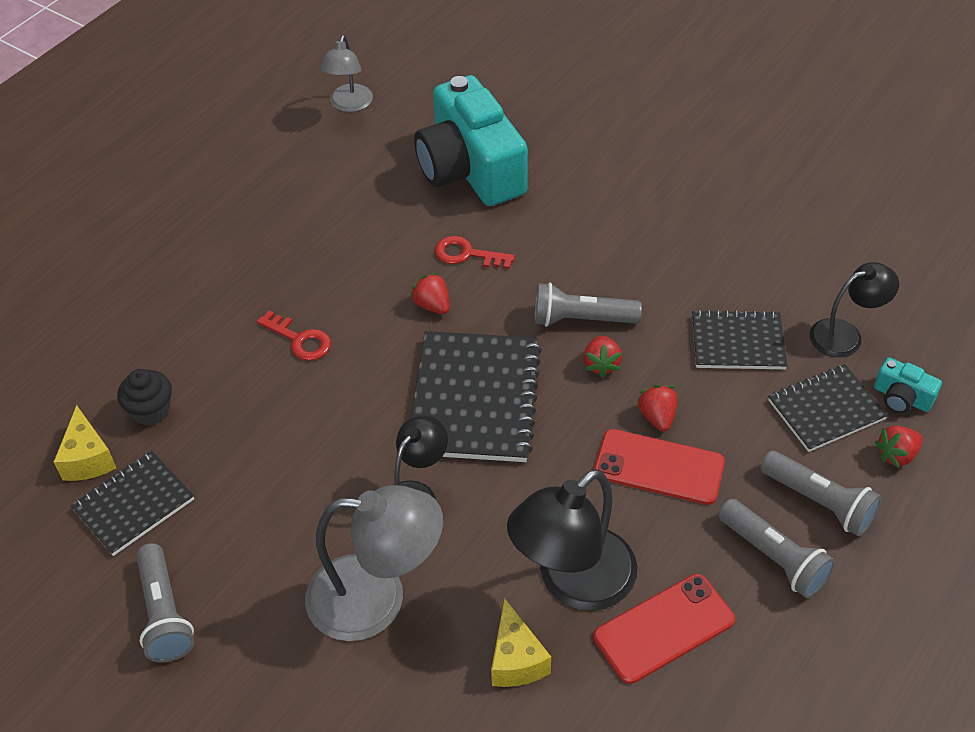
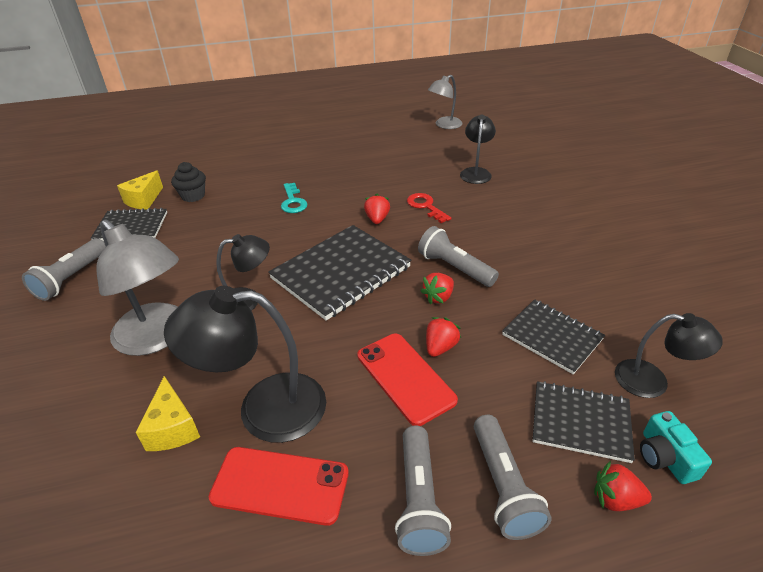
camera: 40 degrees right, 10 degrees down
(299, 340) = (293, 201): red key -> turquoise key
(470, 169) = (476, 172): turquoise camera -> black lamp
(516, 659) = (173, 428): yellow cheese -> yellow cheese turned 45 degrees counterclockwise

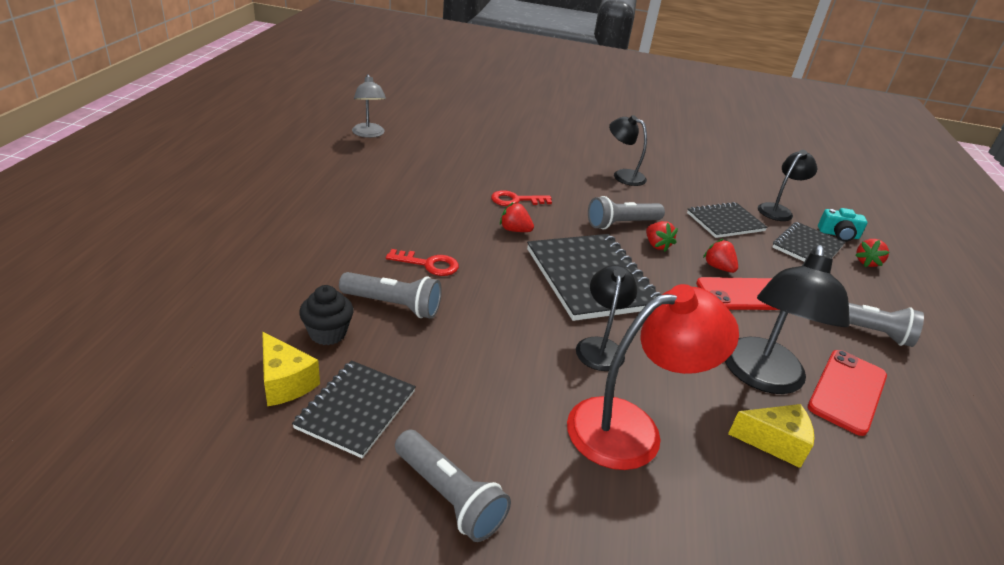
camera: 70 degrees left, 5 degrees down
(158, 337) = (631, 428): grey lamp -> red lamp
(293, 201) = (428, 264): turquoise key -> red key
(476, 172) = (481, 158): black lamp -> black lamp (623, 175)
(503, 486) = (855, 295): grey flashlight -> grey flashlight (393, 305)

